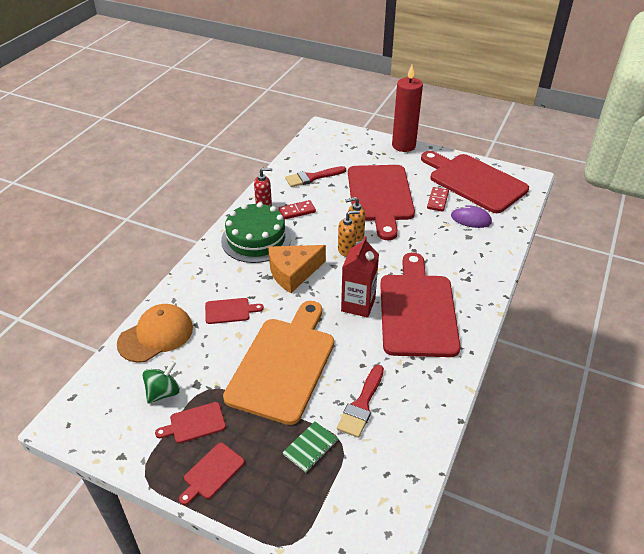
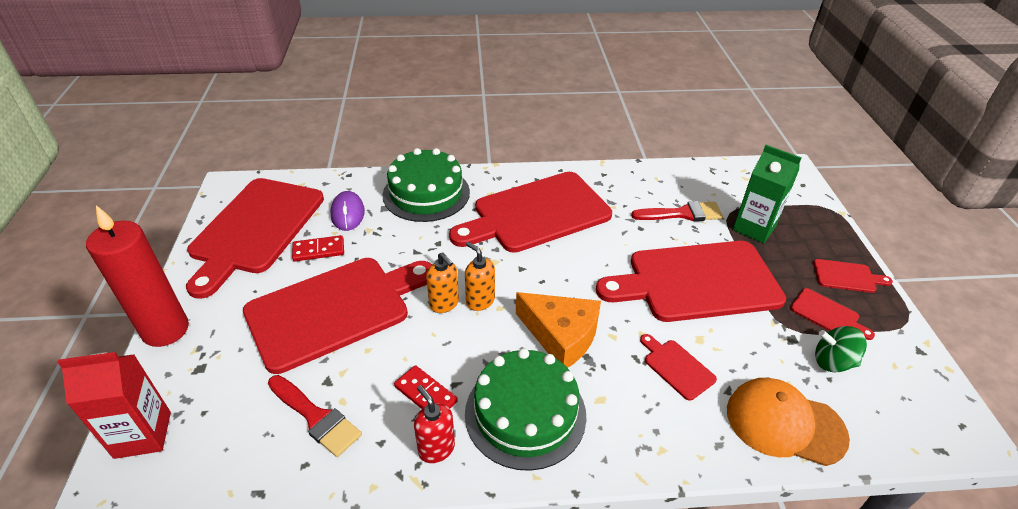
camera: 120 degrees left, 0 degrees up
(283, 364) = (697, 282): orange cutting board -> red cutting board
(310, 447) = (754, 228): green notebook -> green carton
(358, 305) = (565, 257): red carton -> red carton (143, 435)
(476, 261) = (426, 193): none -> green cake

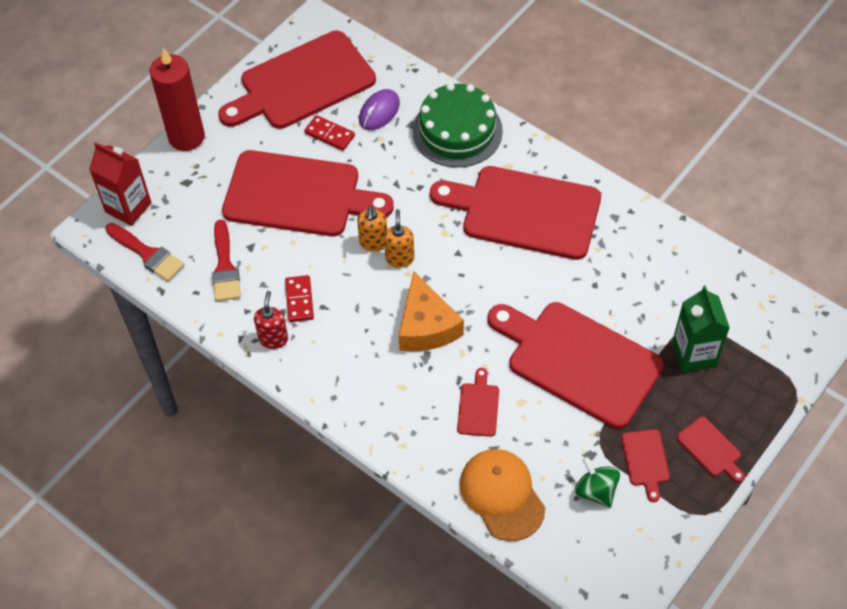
camera: 45 degrees right, 15 degrees up
(525, 413) = (346, 359): green cake -> none
(682, 214) = (649, 297): red brush -> red brush (147, 254)

